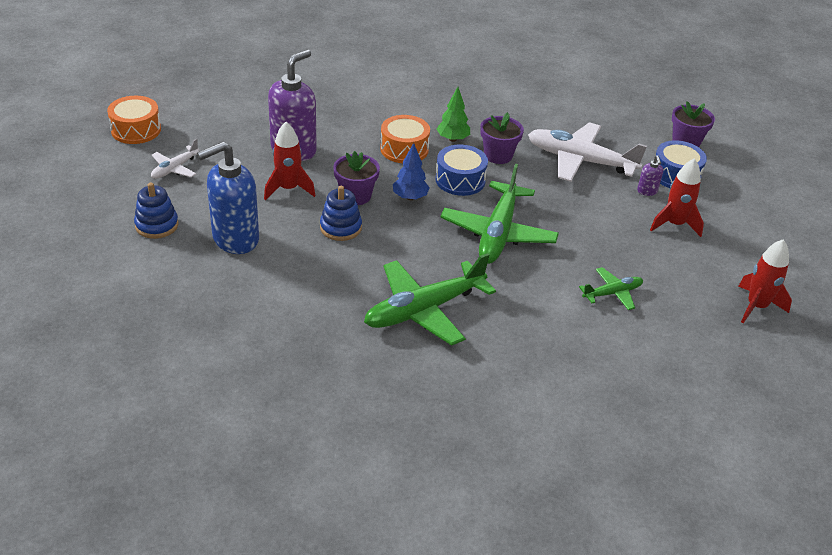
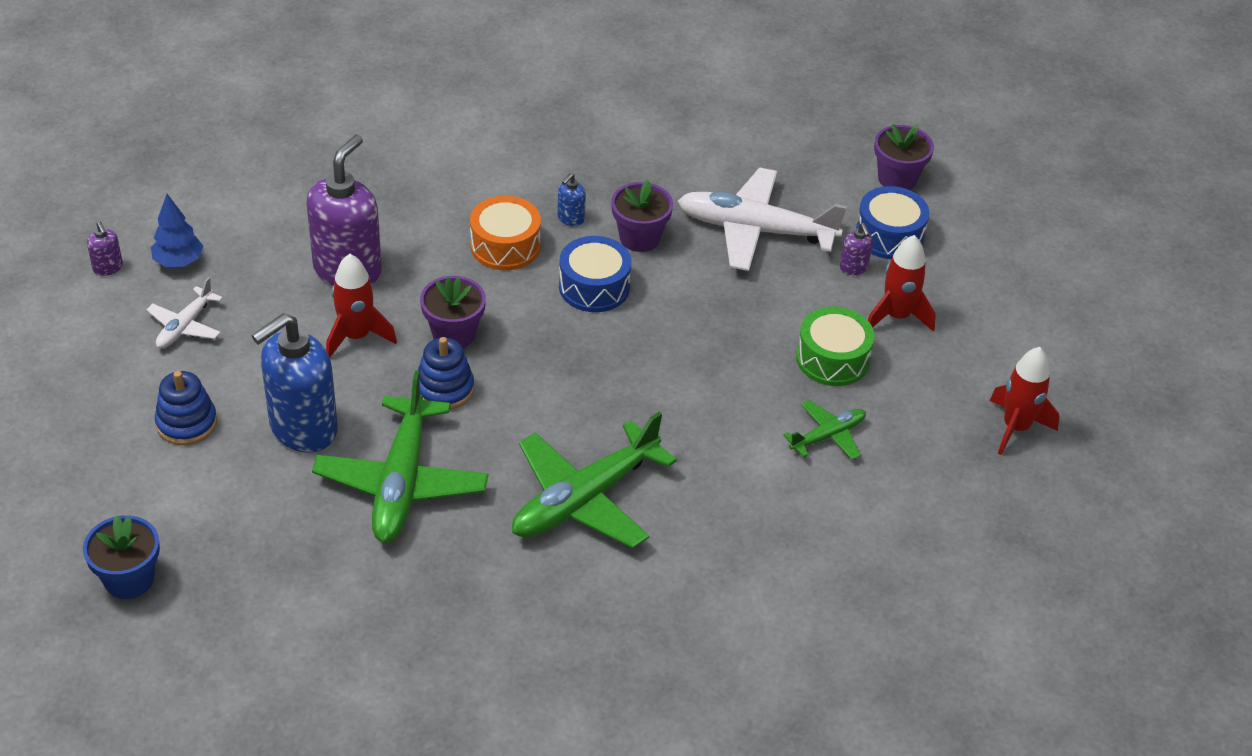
camera: 10 degrees left, 5 degrees up
(83, 316) = (129, 579): none -> blue flower pot
(136, 130) = (108, 268): orange drum -> purple soap dispenser
(410, 197) = (530, 325): blue tree -> blue tree (178, 262)
(452, 139) = (570, 219): green tree -> blue soap dispenser
(498, 233) = (662, 365): green plane -> green plane (402, 482)
(623, 245) = (832, 359): none -> green drum

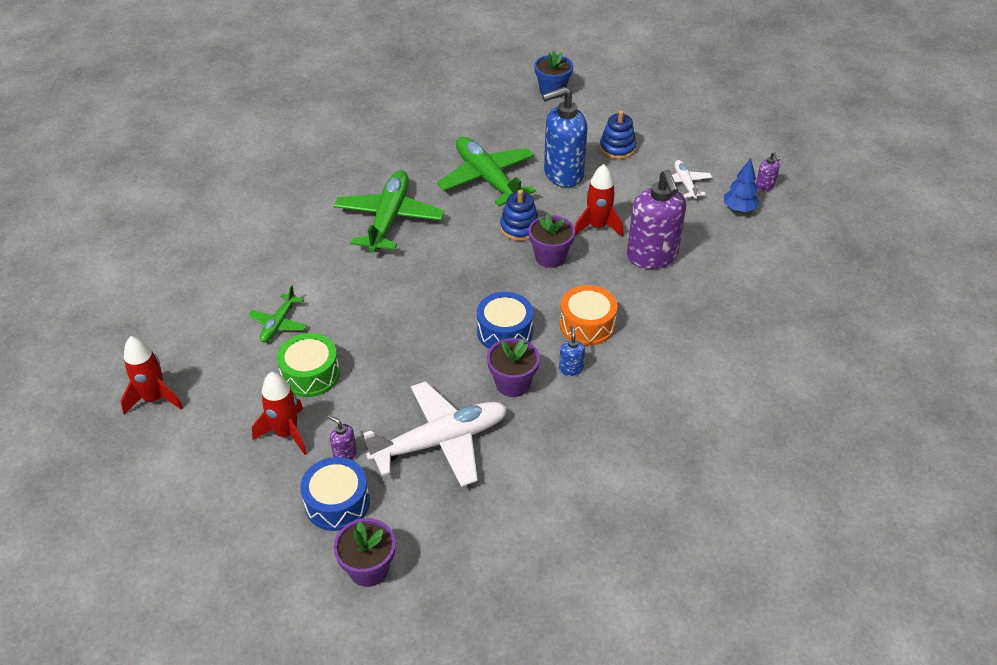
camera: 145 degrees right, 0 degrees up
(108, 268) = (764, 186): purple soap dispenser -> purple soap dispenser turned 135 degrees counterclockwise
(303, 429) = (563, 174): blue soap dispenser -> blue soap dispenser turned 120 degrees counterclockwise

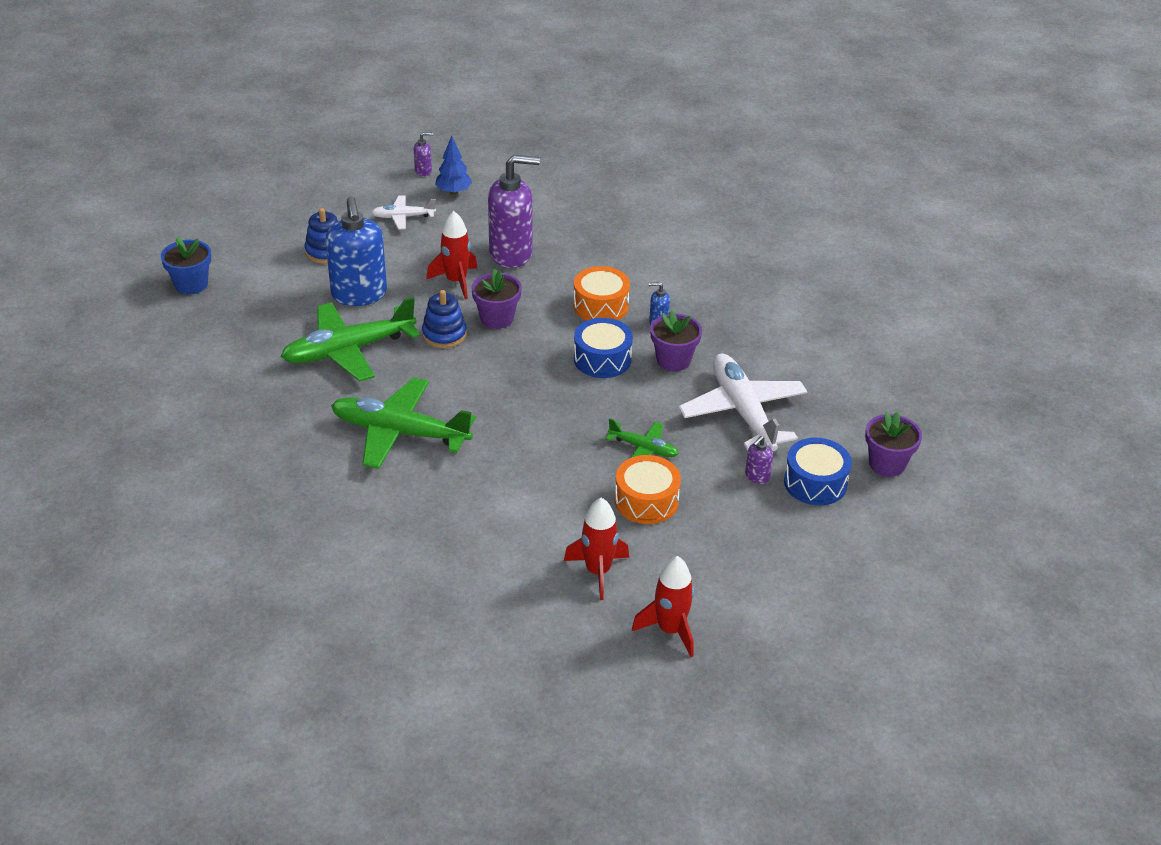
camera: 85 degrees left, 5 degrees down
(279, 323) = (563, 527): green plane -> green plane (643, 448)
(286, 433) = (728, 519): red rocket -> red rocket (598, 571)
(310, 374) = (646, 501): green drum -> orange drum

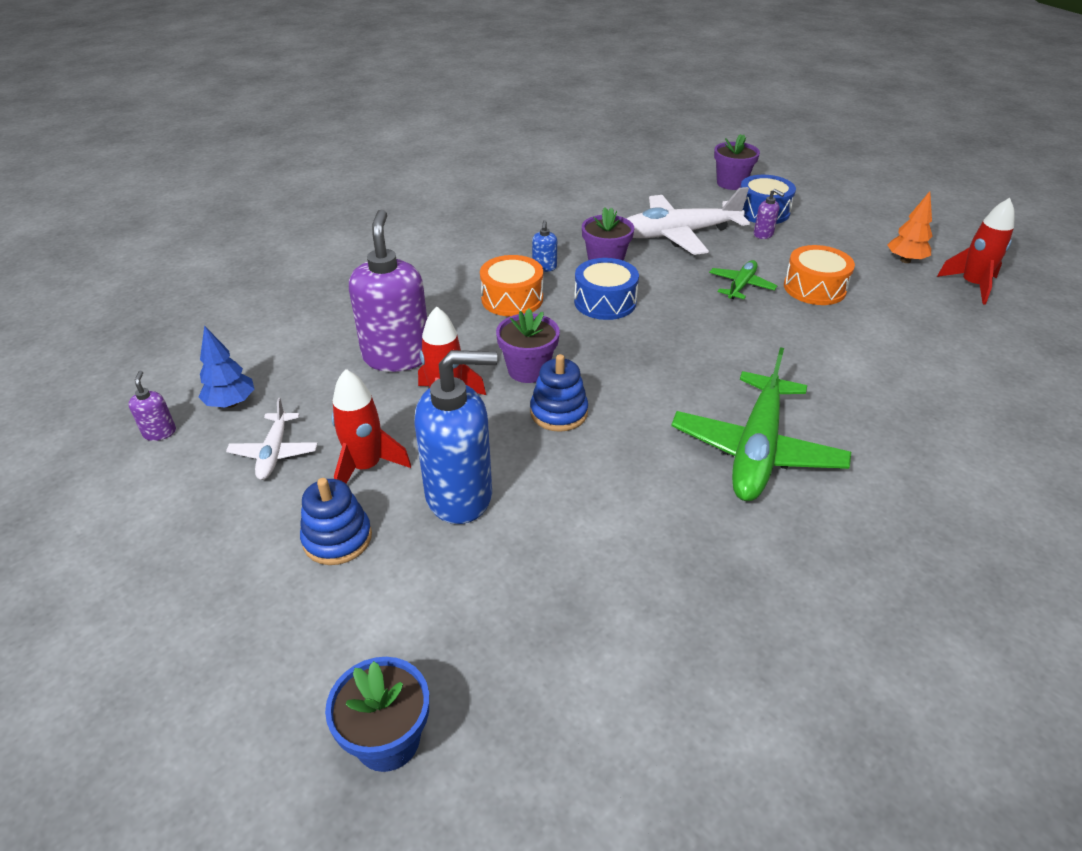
camera: 85 degrees left, 0 degrees up
(349, 350) = (592, 503): green plane -> none
(598, 571) = (921, 318): red rocket -> red rocket (366, 467)
(719, 585) = (905, 260): none -> orange tree

